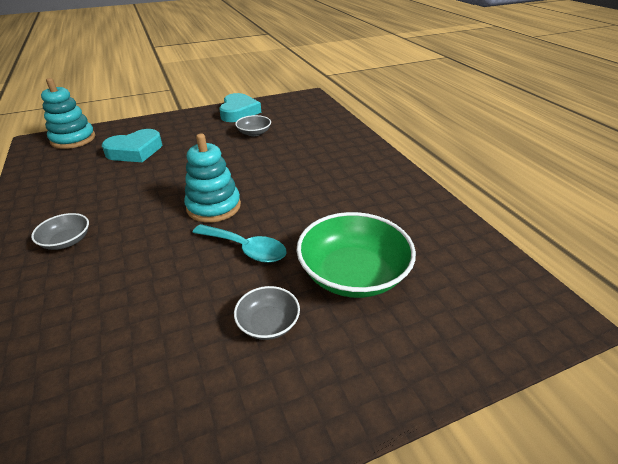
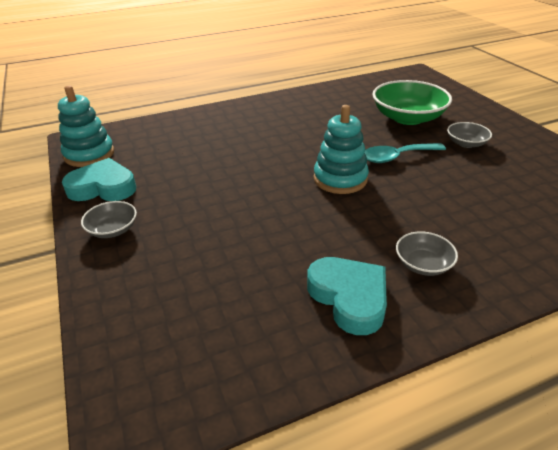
camera: 90 degrees left, 0 degrees up
(73, 139) = (139, 362): turquoise stacking toy -> turquoise stacking toy (89, 154)
(135, 151) = (207, 263): turquoise heart -> turquoise heart (349, 297)
(246, 249) = (396, 157): turquoise spoon -> turquoise spoon turned 135 degrees counterclockwise
(254, 133) = (177, 170): grey bowl -> grey bowl (113, 230)

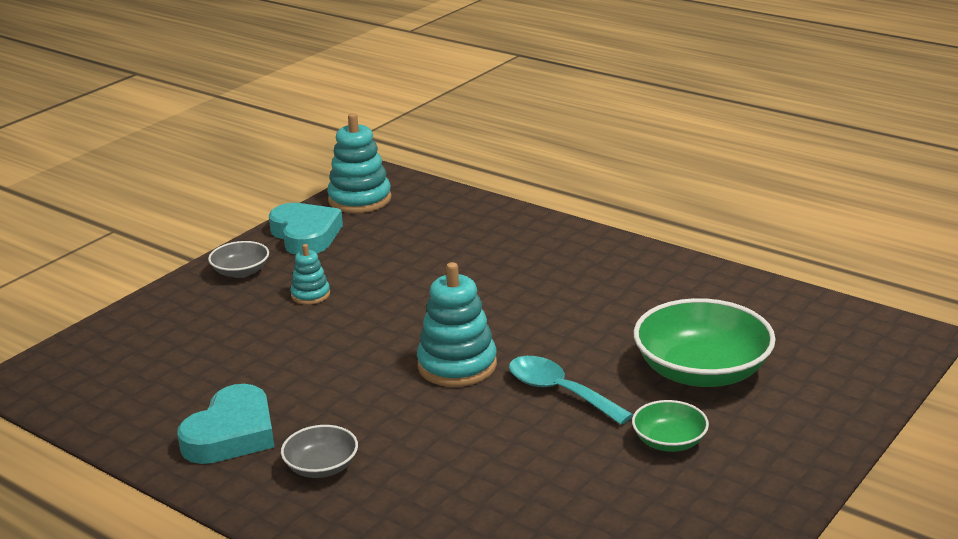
camera: 60 degrees right, 10 degrees down
(190, 208) = (310, 295): none -> turquoise stacking toy
(466, 143) = (669, 441): grey bowl -> green bowl

